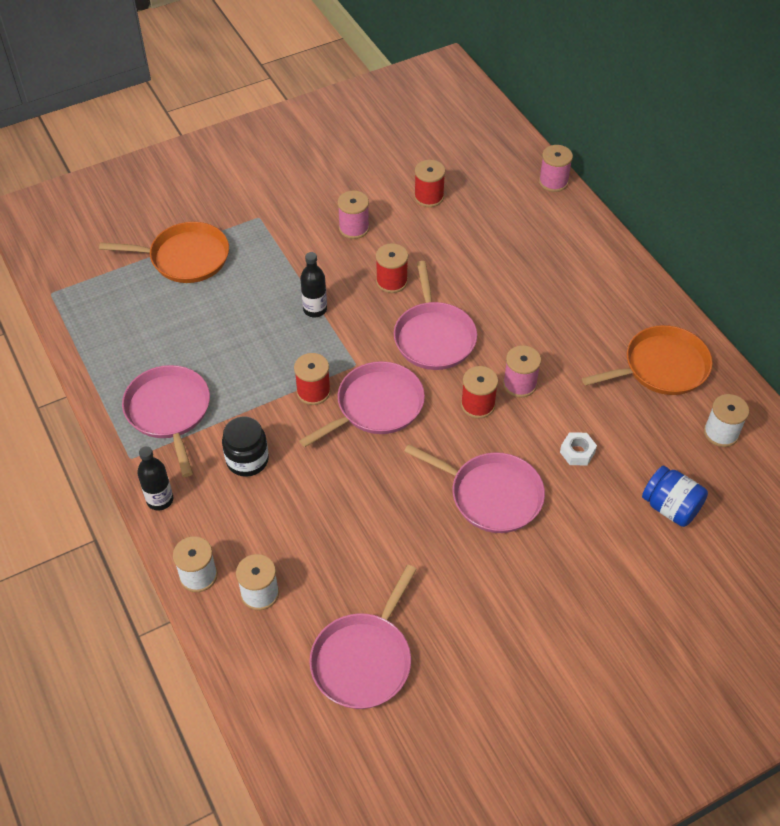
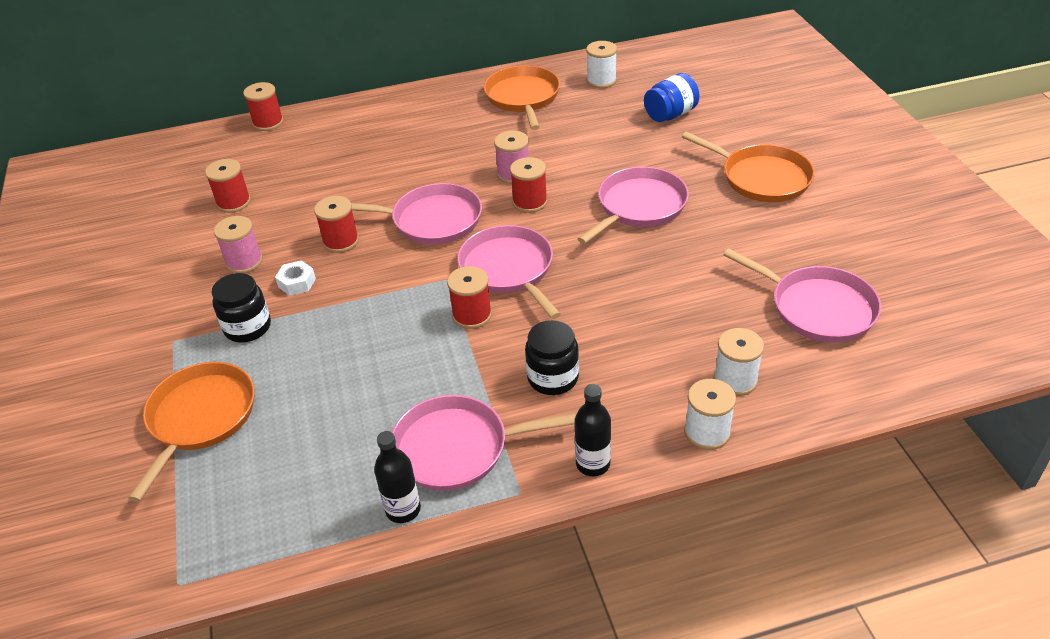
camera: 75 degrees left, 10 degrees down
(278, 254) = (248, 327): none -> black jar
(315, 309) = (352, 304): black bottle -> black bottle (403, 509)
(553, 182) = (268, 123): pink spool -> red spool
(569, 604) = (761, 178): none -> orange pan
(577, 452) = (602, 152): white nut -> white nut (297, 283)

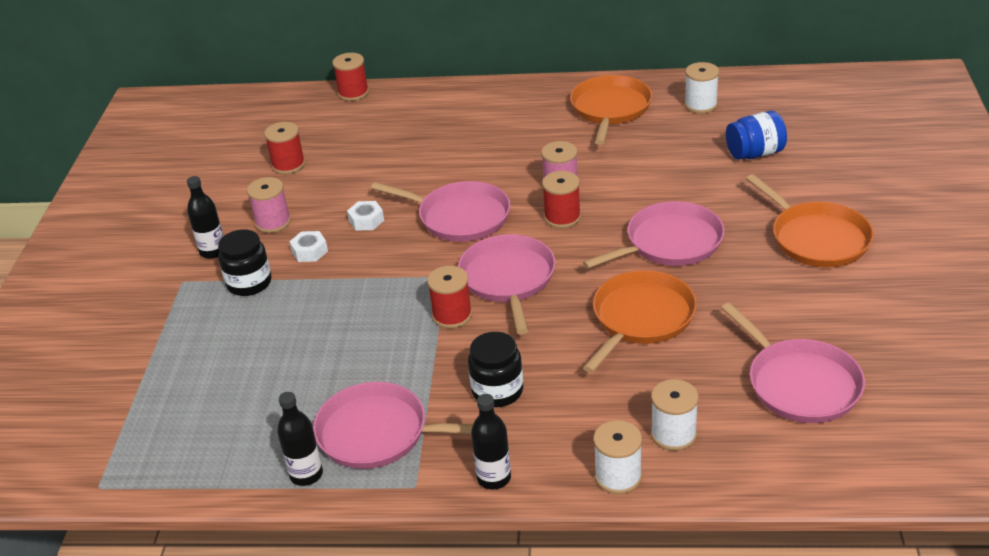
camera: 20 degrees right, 5 degrees down
(193, 303) = (213, 251): none -> black bottle
(200, 418) = (175, 354): orange pan -> orange pan (641, 318)
(341, 241) = (366, 220): red spool -> white nut

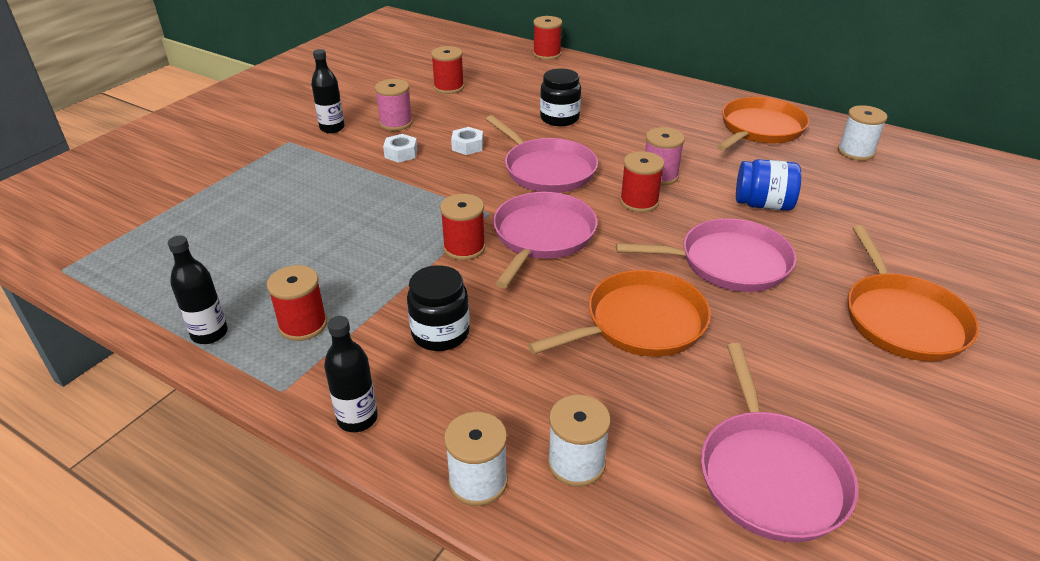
camera: 25 degrees right, 0 degrees up
(249, 283) = (333, 160): black jar -> black jar (559, 118)
(379, 433) = (303, 325): pink pan -> red spool
(755, 153) = (885, 212): blue jar -> blue jar (763, 204)

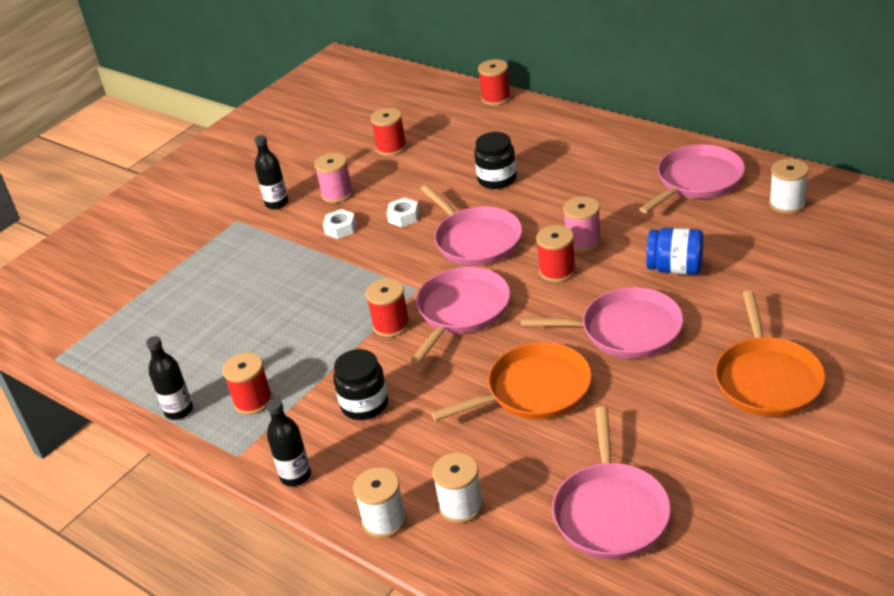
camera: 10 degrees right, 0 degrees up
(760, 129) = (697, 181): orange pan -> pink pan

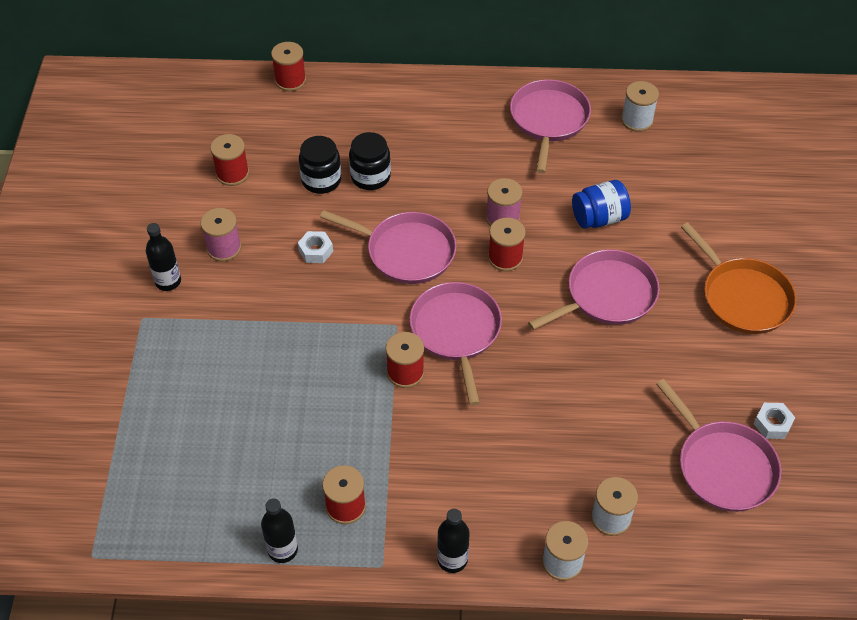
camera: 40 degrees left, 15 degrees up
(340, 228) = (263, 287): white nut -> white nut (772, 424)
(364, 405) = (451, 463): black jar -> black jar (321, 180)
(534, 390) = (580, 385): orange pan -> none

